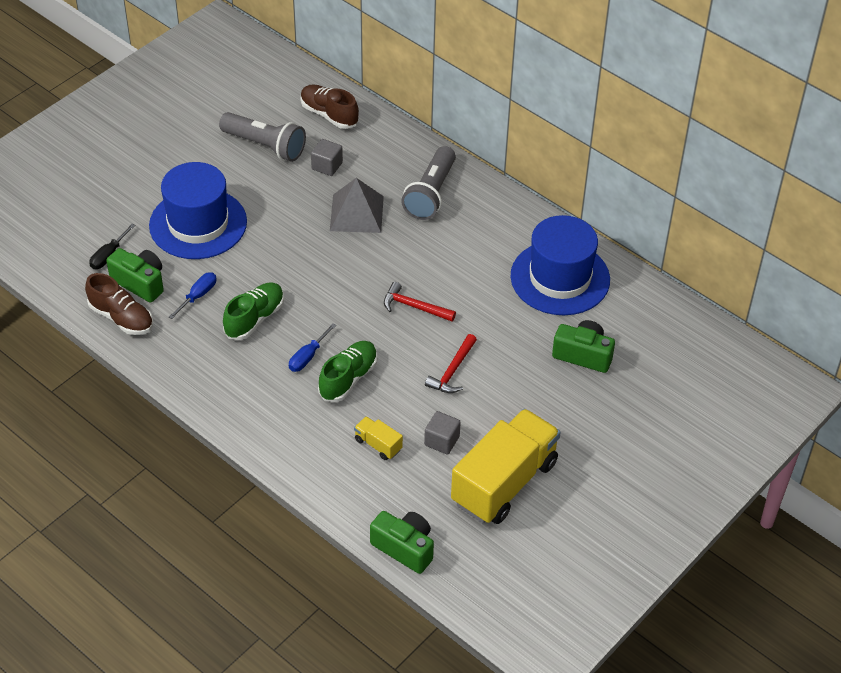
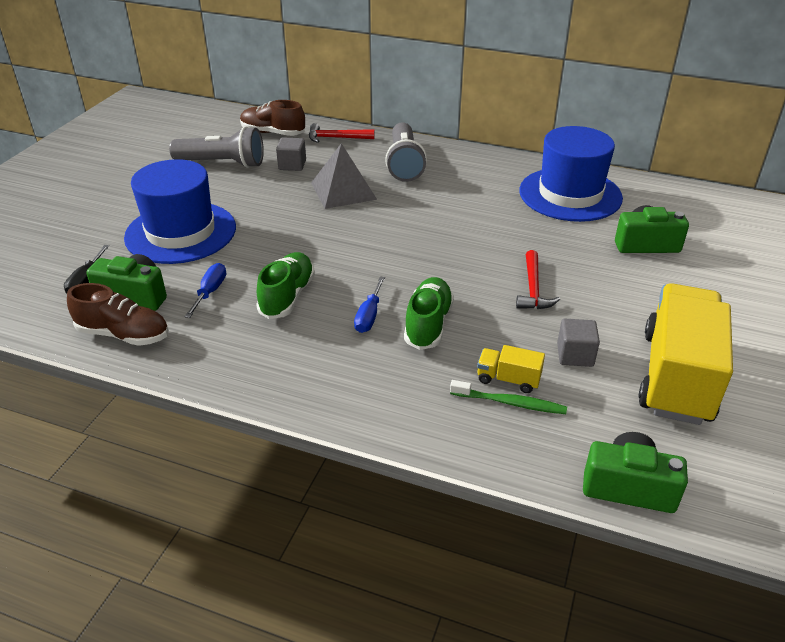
camera: 20 degrees left, 10 degrees down
(367, 463) = (510, 403): none -> green toothbrush
(414, 307) = (452, 246): red hammer -> red hammer (336, 138)

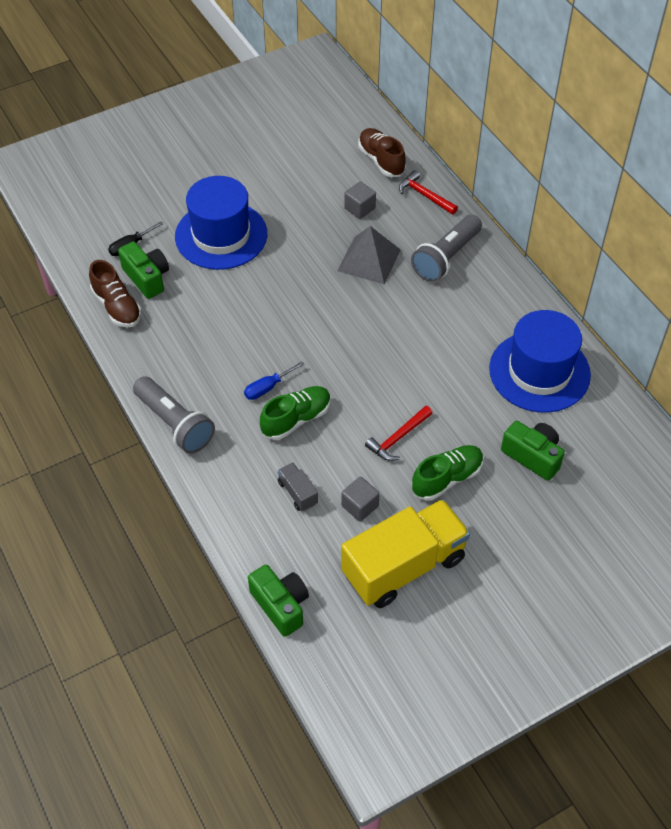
camera: 40 degrees right, 15 degrees up
(210, 292) = (193, 303): blue screwdriver -> none
(222, 163) = (311, 177): grey flashlight -> grey flashlight (175, 424)
(287, 296) = (234, 338): green shoe -> green shoe (447, 478)
(508, 379) = (297, 493): yellow truck -> grey truck
(510, 403) = (280, 509): green toothbrush -> none

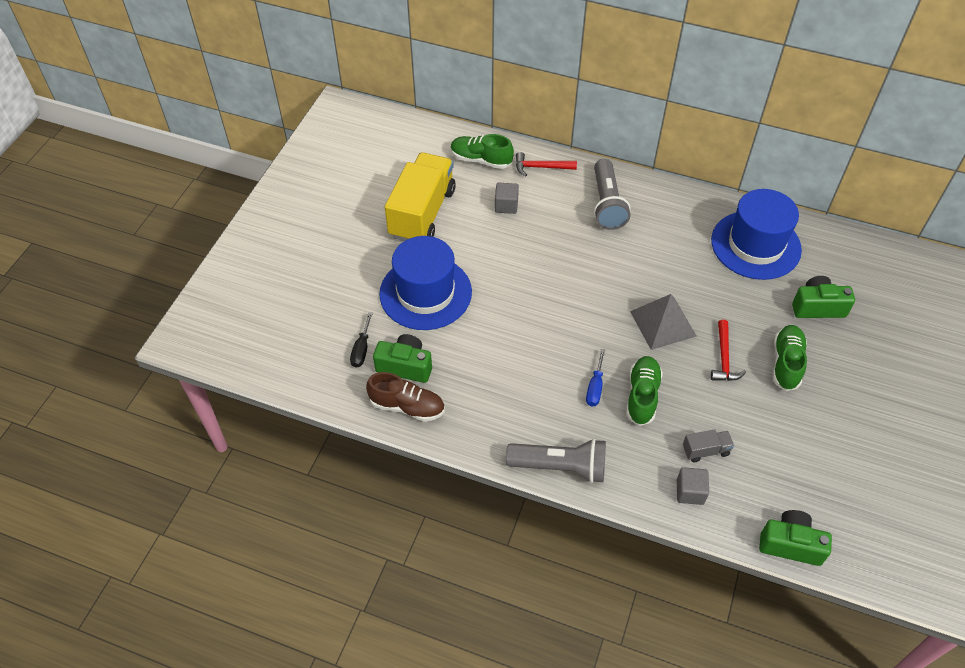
camera: 40 degrees left, 0 degrees up
(297, 493) = (706, 450): grey truck -> grey truck turned 150 degrees clockwise
(360, 506) = (756, 427): grey cube -> grey cube (690, 492)
(369, 260) = (556, 240): grey pyramid -> grey pyramid (662, 323)
(381, 160) = (481, 160): brown shoe -> green shoe
(404, 566) = (831, 448): yellow truck -> yellow truck (422, 213)

